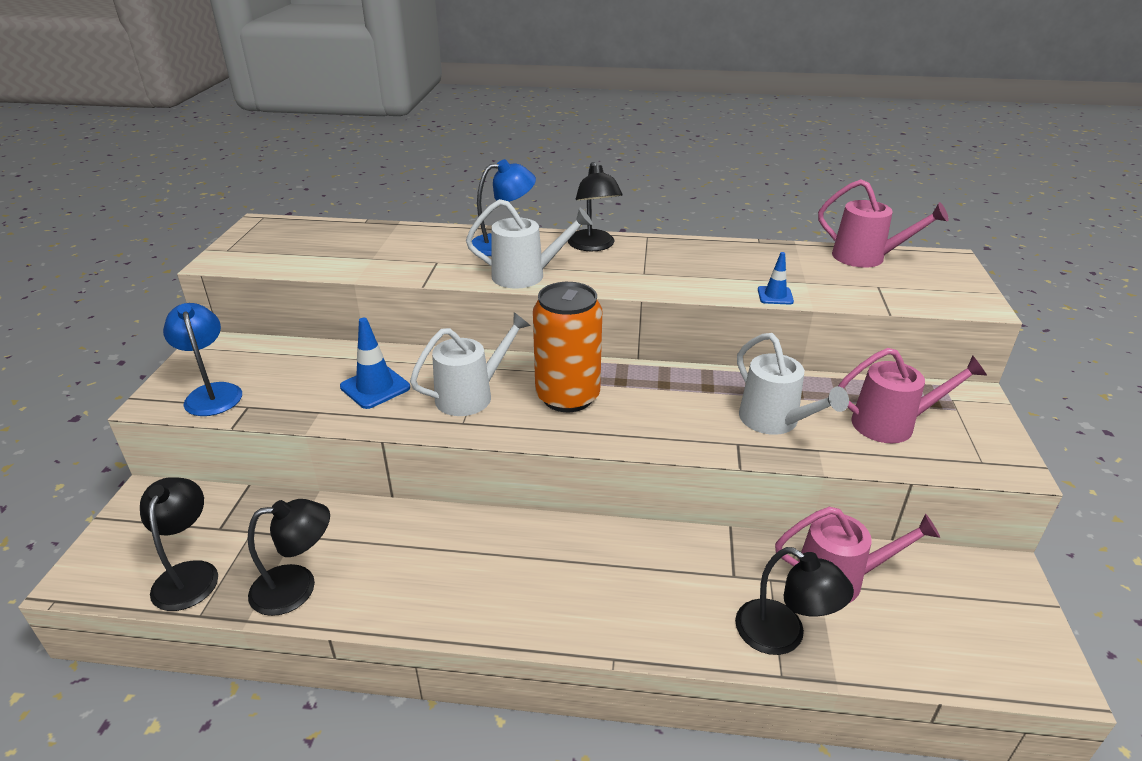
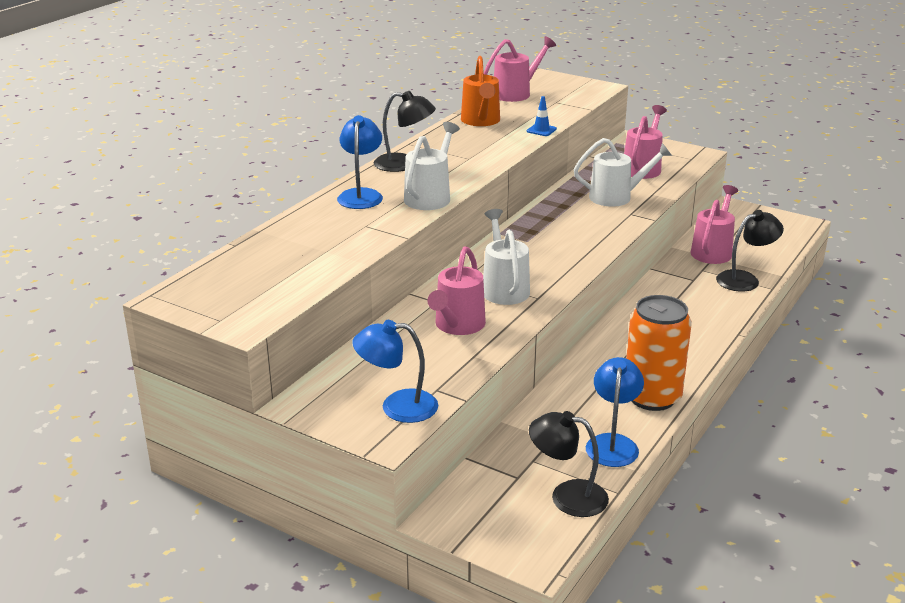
camera: 65 degrees left, 5 degrees down
(297, 587) = (612, 443): black lamp -> blue lamp
(375, 387) = (457, 326): blue traffic cone -> pink watering can
(567, 397) = (536, 253): orange can -> orange can (652, 397)
(753, 257) = (481, 121): none -> orange watering can

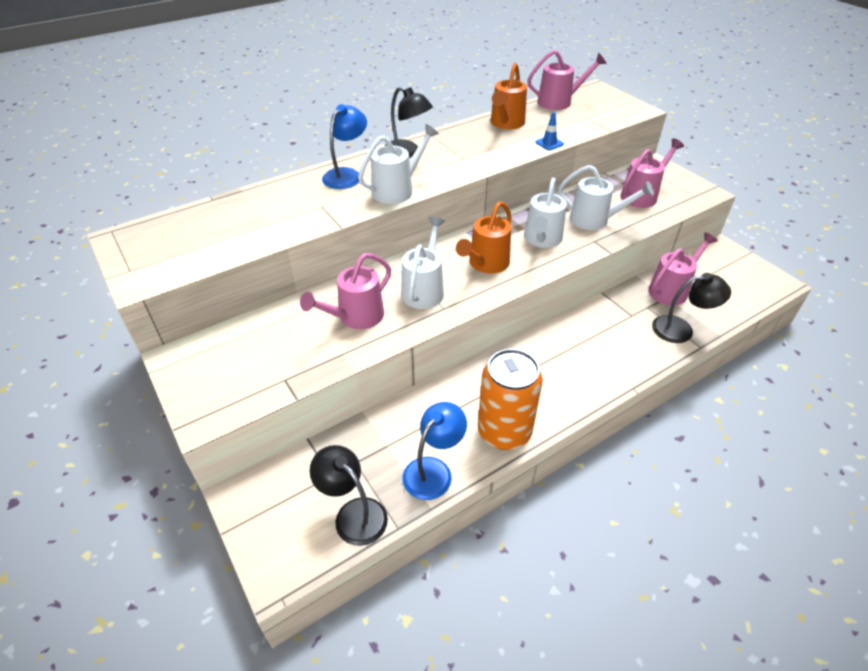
camera: 25 degrees right, 15 degrees up
(397, 407) = (240, 387): blue lamp -> none
(545, 255) = (485, 264): none -> orange watering can
(580, 223) = (542, 240): none -> white watering can

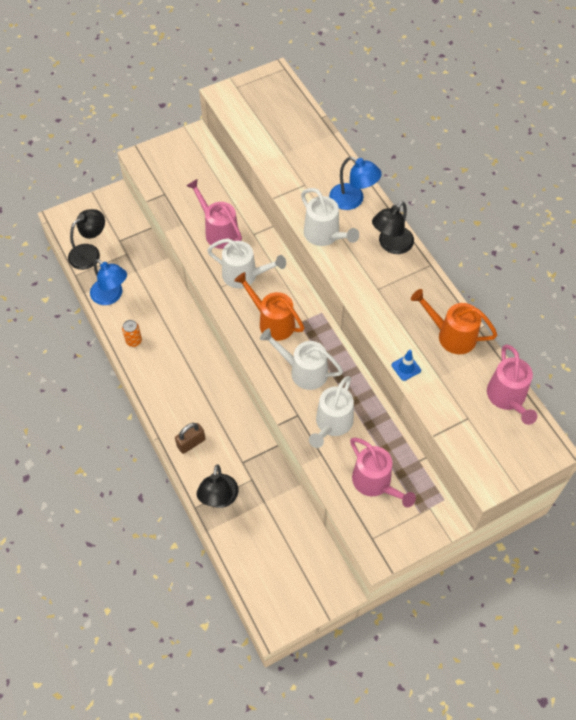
camera: 95 degrees right, 15 degrees up
(504, 432) = (134, 341): orange can -> orange can, size x0.42
(627, 358) = (191, 443): none -> brown padlock
(671, 289) = (274, 510): pink watering can -> none

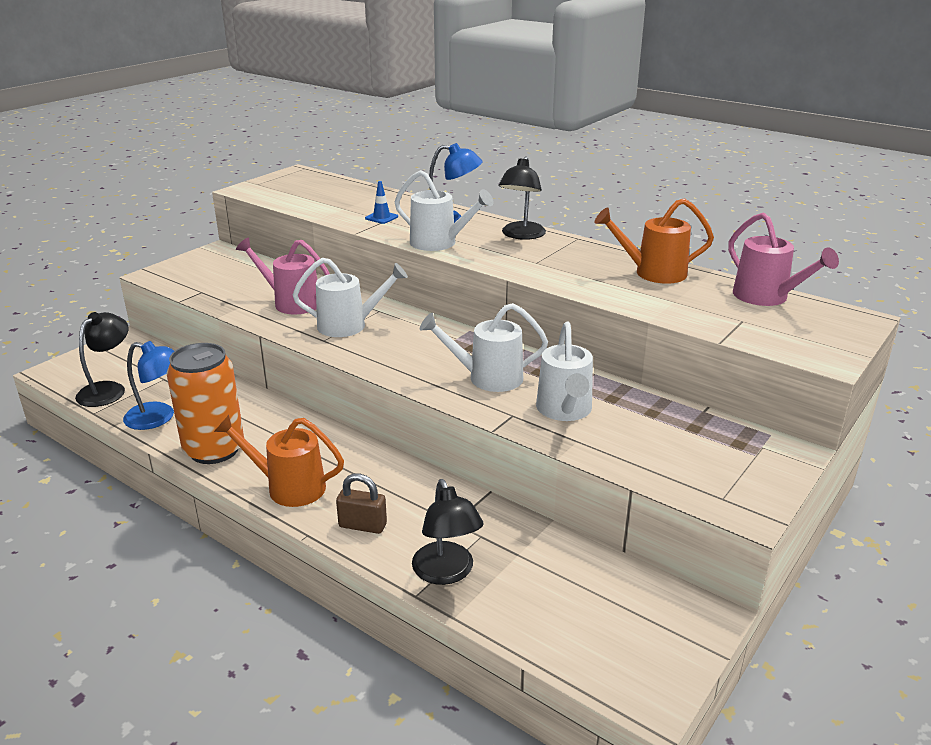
camera: 25 degrees left, 30 degrees down
(134, 341) = (214, 450): orange can -> orange can, size x2.40
(191, 443) = (362, 525): brown padlock -> brown padlock turned 75 degrees clockwise
(272, 321) = (413, 350): orange watering can -> orange watering can (288, 487)
(376, 483) = (672, 445): pink watering can -> none
(406, 368) = (628, 303): blue traffic cone -> blue traffic cone (381, 217)

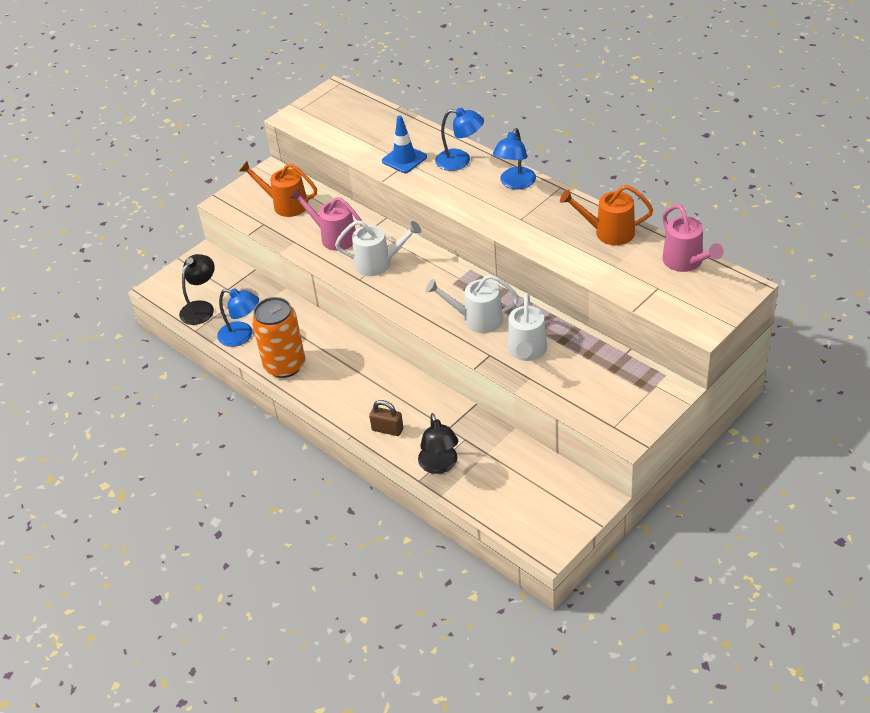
camera: 10 degrees right, 15 degrees up
(288, 487) = (337, 398): orange watering can -> orange watering can (285, 204)
(381, 217) = (404, 159): blue traffic cone -> blue traffic cone, size x1.66
(440, 243) = (448, 194): white watering can -> none
(521, 235) = (515, 183): black lamp -> blue lamp

